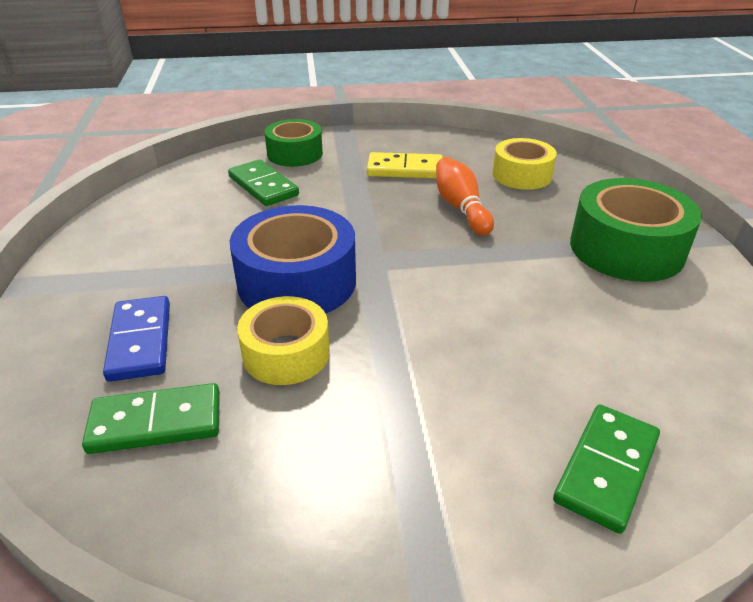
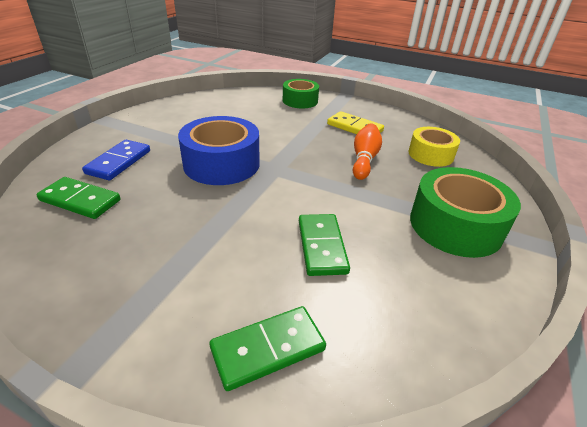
camera: 30 degrees right, 0 degrees up
(263, 186) = (263, 111): green domino -> green domino (321, 246)
(286, 353) = (173, 196): yellow tape -> none

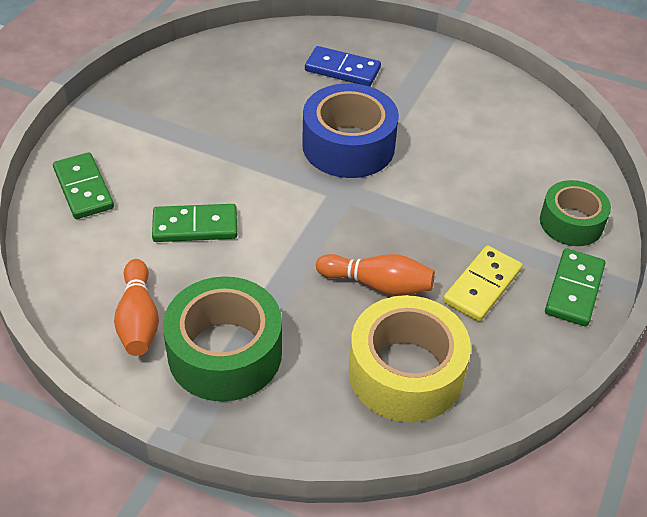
camera: 90 degrees right, 10 degrees up
(80, 200) = (270, 60): green domino -> green domino (574, 290)
(430, 154) = (405, 372): yellow tape -> yellow tape, size x1.57
(447, 279) = (138, 319): none -> orange bowling pin

